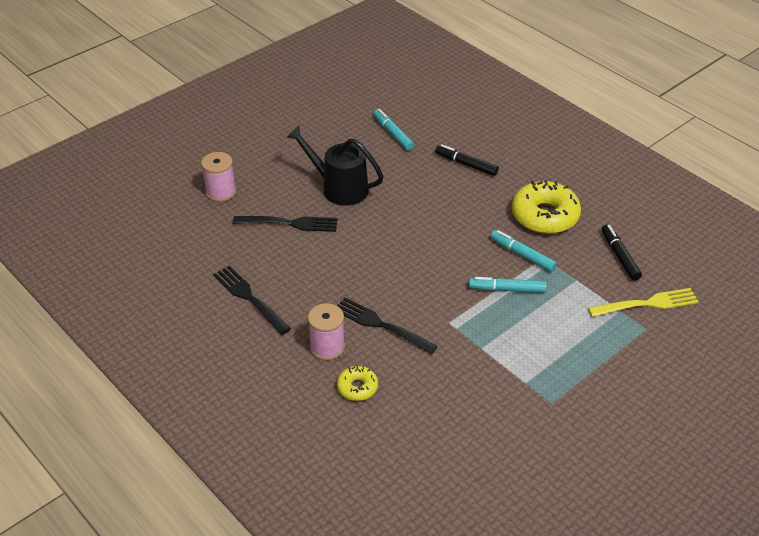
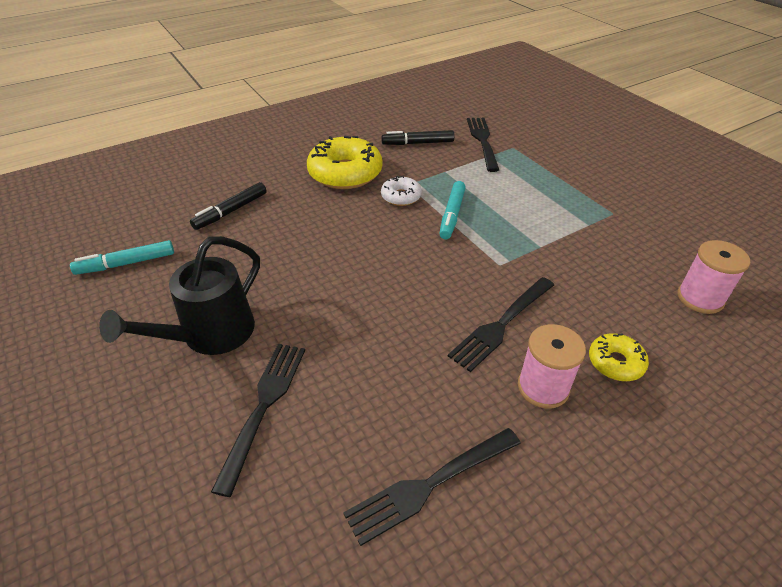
camera: 80 degrees left, 0 degrees up
(221, 192) = (125, 514): pink spool -> pink spool (700, 298)
(522, 255) = (401, 197): turquoise marker -> white donut
(646, 304) = (483, 141): yellow fork -> black fork

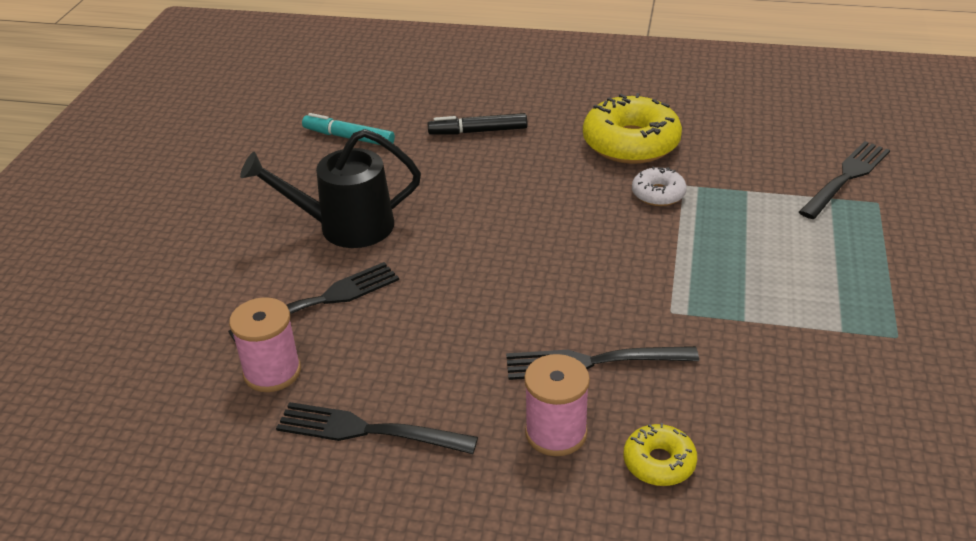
camera: 45 degrees right, 5 degrees down
(418, 143) = (758, 145): black marker -> none
(452, 215) = (689, 239): turquoise marker -> none
(700, 298) = (862, 476): pink spool -> pink spool (272, 372)

